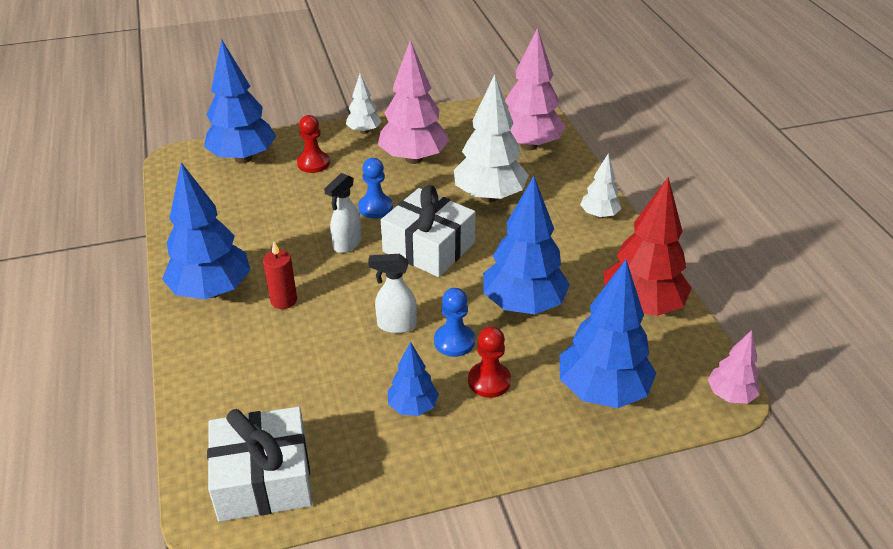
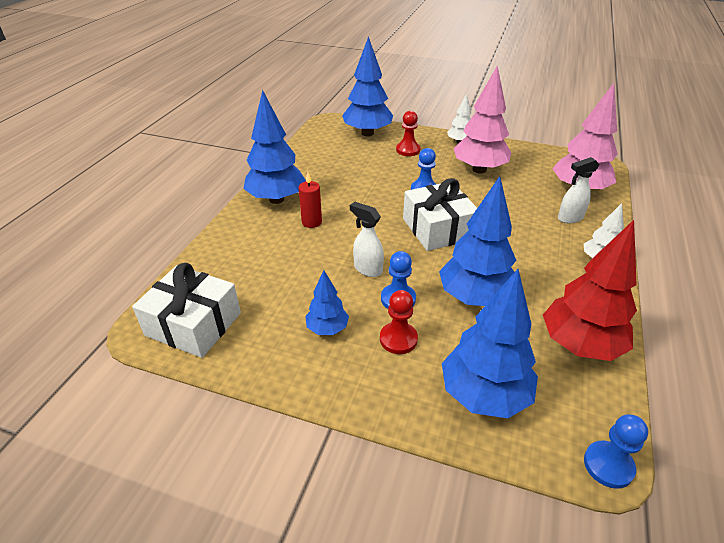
camera: 35 degrees right, 0 degrees up
(347, 244) = (383, 205): white spray bottle -> white spray bottle (569, 218)
(489, 196) = (515, 213): white tree -> none
(730, 395) = (608, 465): pink tree -> blue pawn

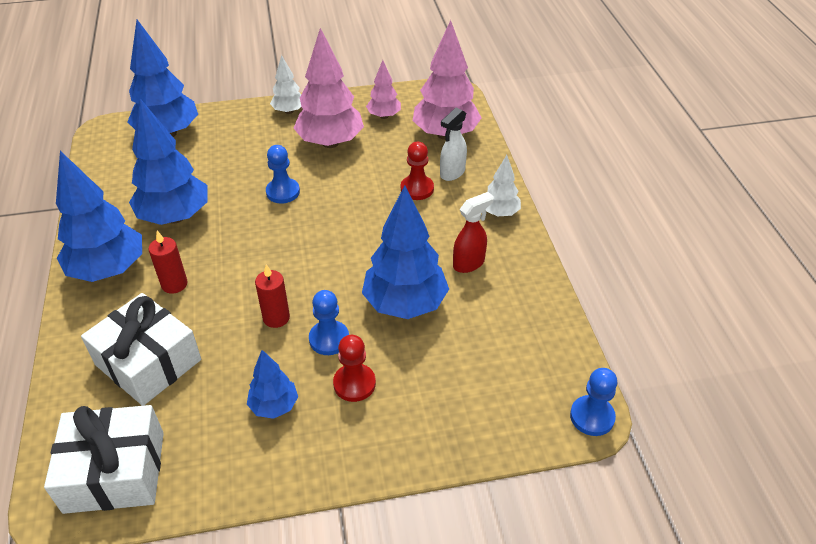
camera: 30 degrees left, 5 degrees up
(367, 269) = (276, 318): white spray bottle -> red candle
(408, 150) = (233, 142): red pawn -> red pawn (417, 189)
(438, 229) = (325, 237): white gift -> white gift (148, 362)
(484, 395) = (464, 403): blue tree -> blue tree (175, 217)
(532, 164) = (384, 116): none -> pink tree
(549, 288) = (469, 263): none -> red spray bottle
(579, 345) = (522, 313): red tree -> none

